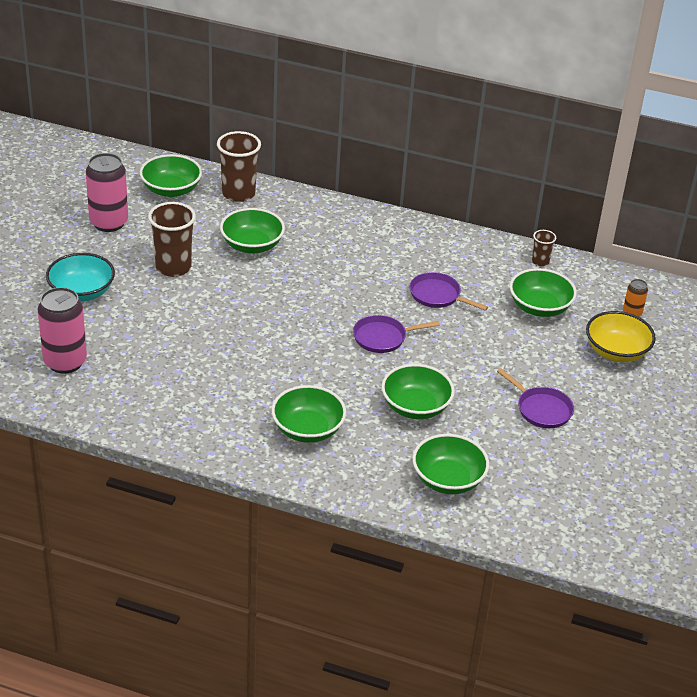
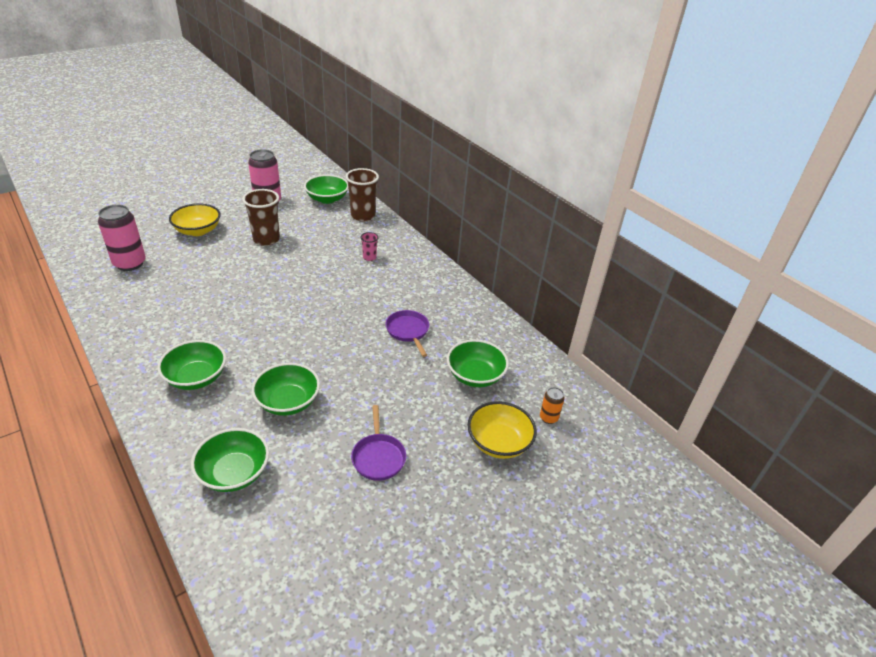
camera: 35 degrees right, 0 degrees up
(81, 292) = (198, 231): turquoise bowl -> yellow bowl
(252, 245) = (329, 247): green bowl -> none
(308, 238) = (369, 257): none -> pink cup
(383, 337) = (332, 341): purple pan -> none
(540, 262) = (516, 343): brown cup -> none

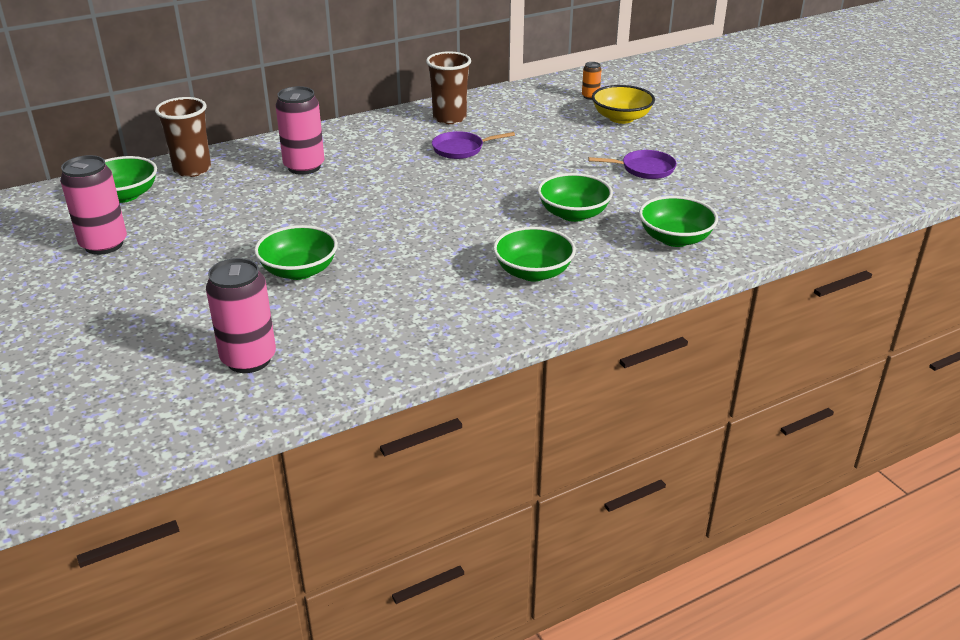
camera: 80 degrees left, 5 degrees down
(198, 231) = (168, 303): yellow bowl -> none
(266, 239) = (225, 241): brown cup -> brown cup (449, 118)
(369, 257) = (304, 167): pink cup -> pink can
(475, 376) = (535, 121): green bowl -> green bowl (299, 271)

